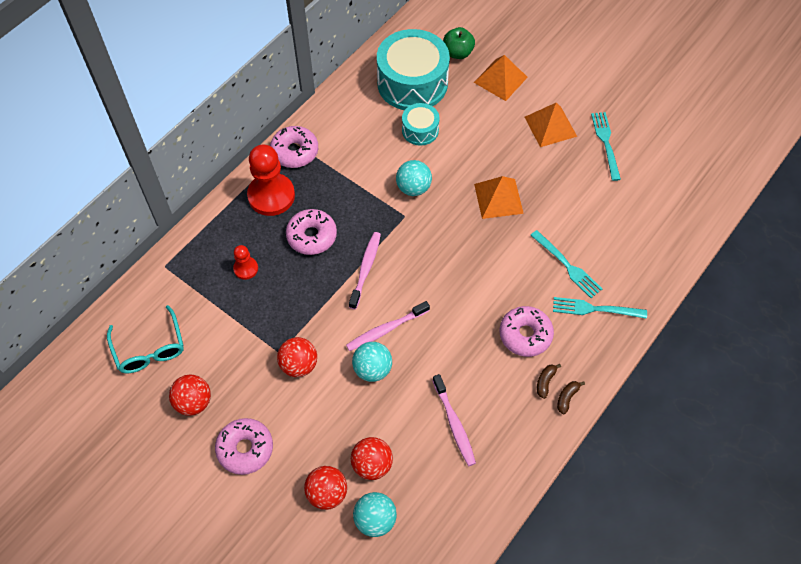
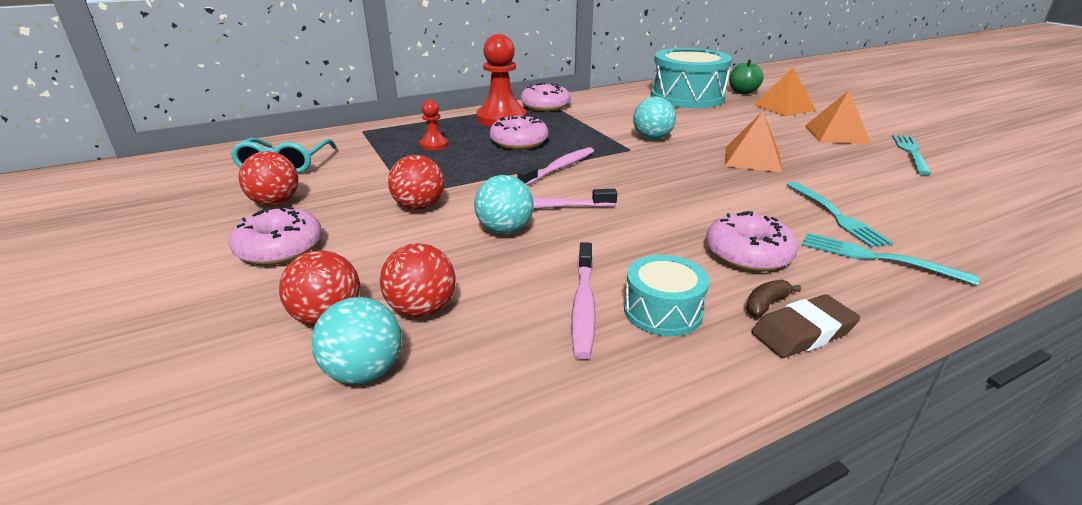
camera: 25 degrees right, 30 degrees down
(420, 130) = (680, 115): turquoise drum -> turquoise drum (662, 311)
(567, 398) = (803, 332): brown banana -> brown eraser

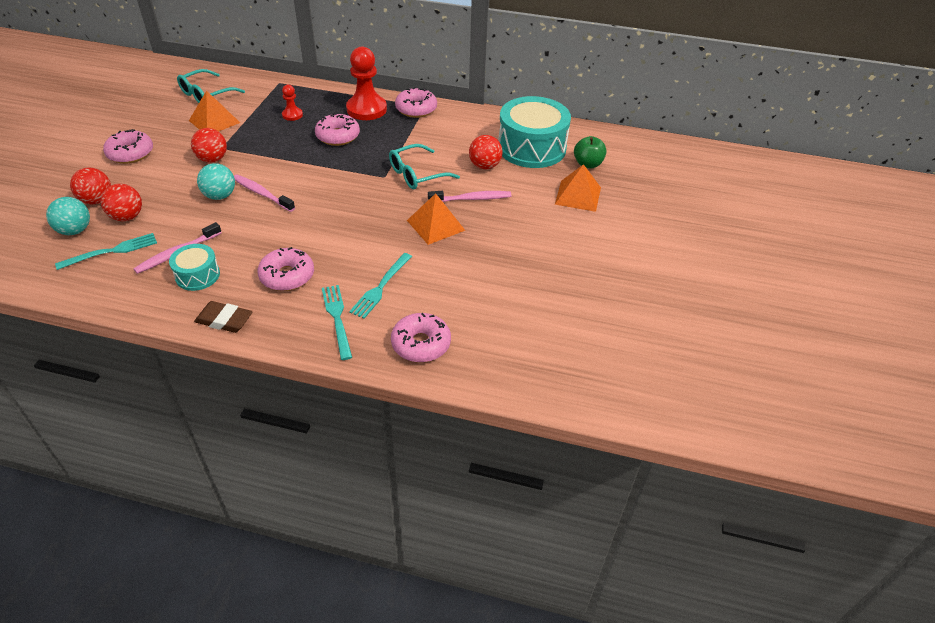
camera: 40 degrees right, 15 degrees up
(275, 202) = (166, 122): red ball -> red ball (485, 166)
(559, 168) = (318, 169): pink toothbrush -> pink toothbrush (472, 199)
(652, 138) = (417, 174): turquoise ball -> turquoise glasses
(766, 304) = (238, 301): brown banana -> none
(836, 134) = (545, 239): orange pyramid -> orange pyramid (214, 121)
(910, 152) = (553, 282): turquoise fork -> turquoise fork (112, 251)
(972, 234) = (421, 344): none -> pink donut

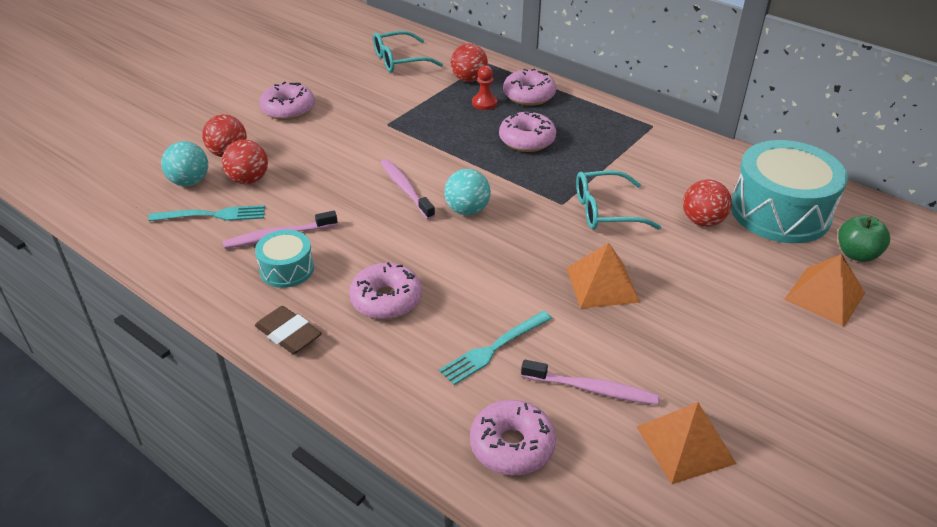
camera: 25 degrees right, 5 degrees down
(212, 159) = (370, 135): red ball -> red ball (468, 79)
(214, 121) = (393, 92): orange pyramid -> orange pyramid (685, 444)
(220, 196) = (357, 180): turquoise ball -> turquoise ball (467, 210)
(337, 318) = (420, 373): turquoise fork -> none
(366, 109) = (576, 114): red pawn -> none
(416, 109) = (640, 127): pink donut -> pink donut (529, 95)
(472, 199) = (666, 261): pink toothbrush -> pink toothbrush (592, 389)

